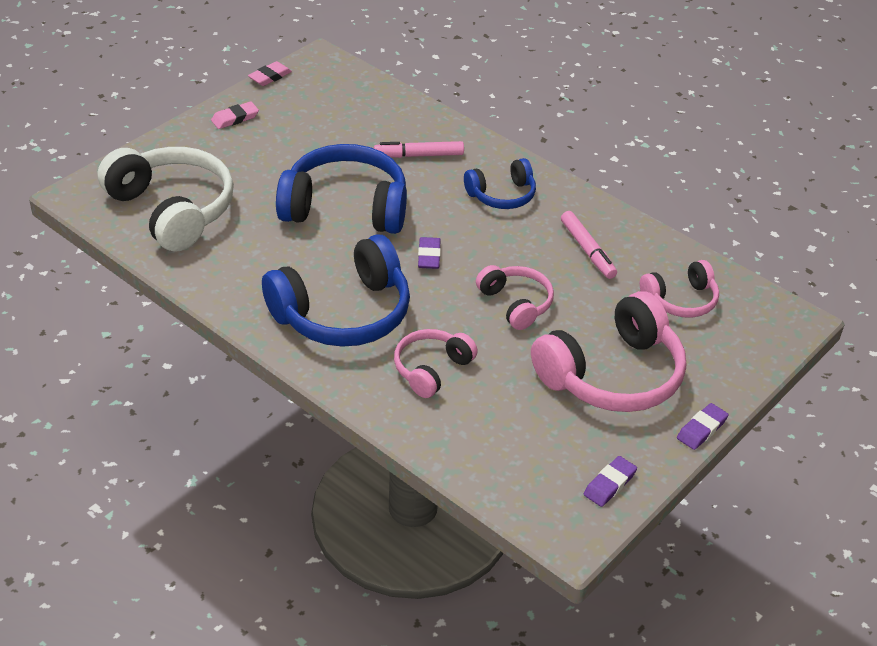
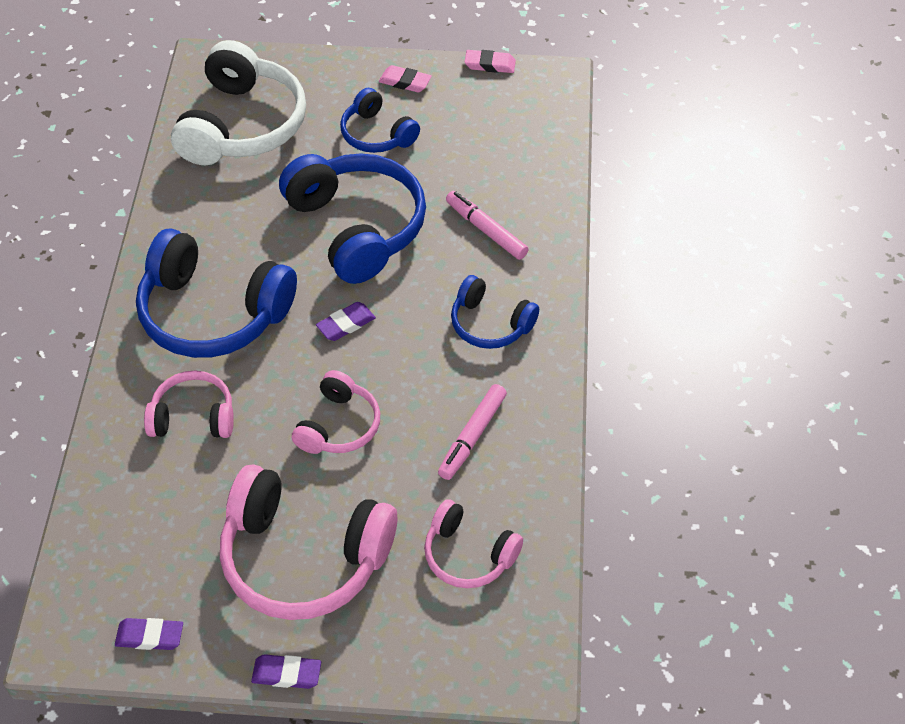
camera: 55 degrees right, 10 degrees up
(268, 155) = (377, 134): none -> blue headphones

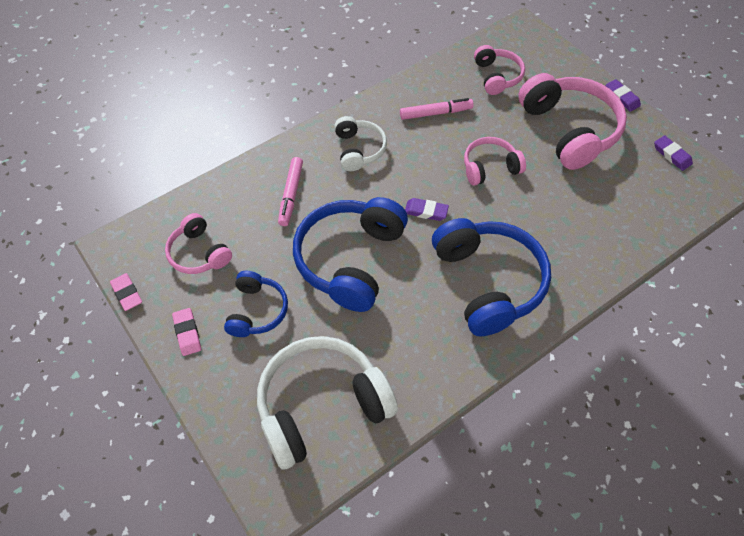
camera: 130 degrees left, 5 degrees up
(193, 416) = (558, 233): pink headphones -> pink headphones (199, 253)
(490, 324) = (359, 149): blue headphones -> white headphones

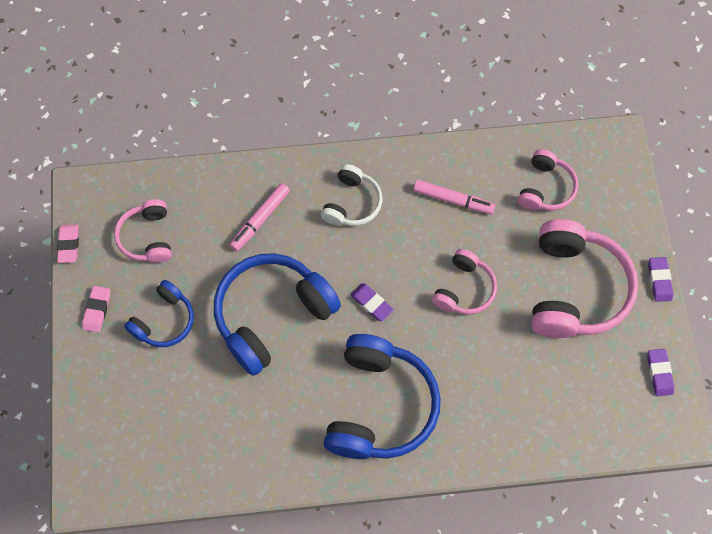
camera: 30 degrees right, 10 degrees up
(321, 406) = (166, 437): white headphones -> none
(490, 167) = (464, 289): pink headphones -> pink headphones turned 105 degrees clockwise

